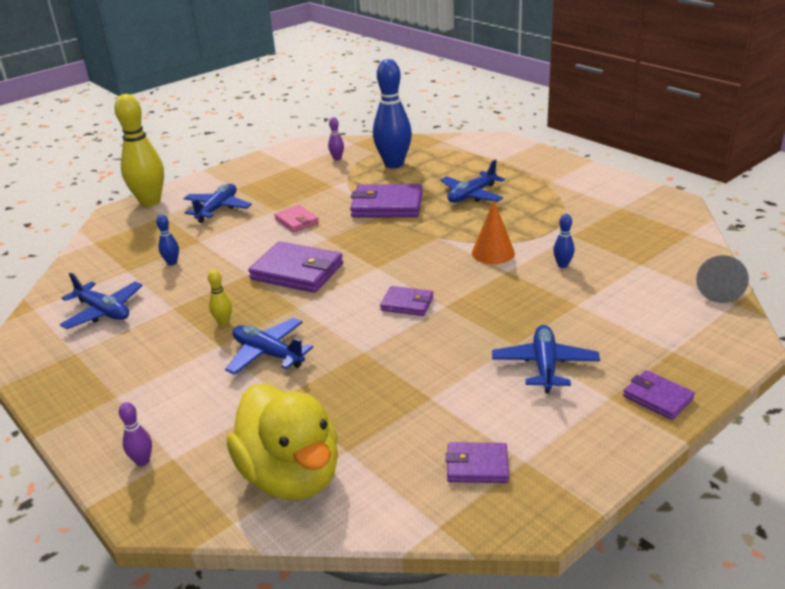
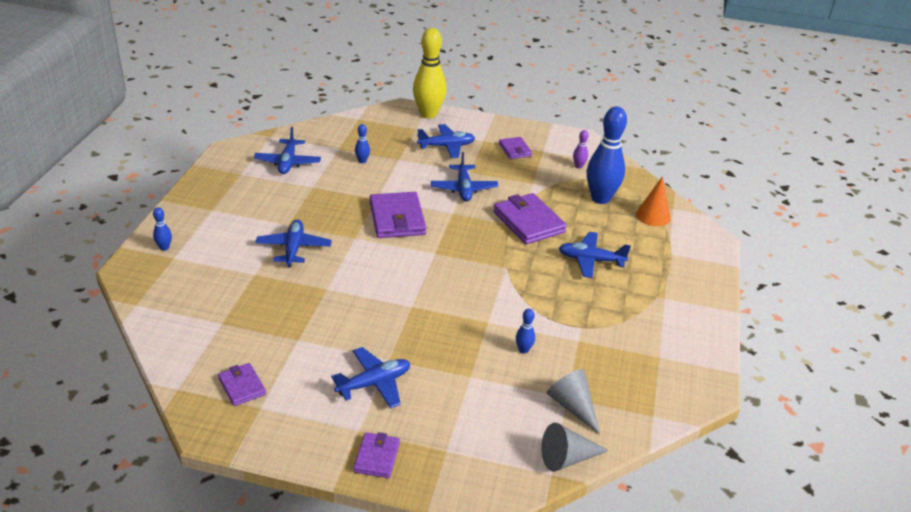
camera: 50 degrees right, 5 degrees up
(142, 461) = (164, 248): purple bowling pin -> blue bowling pin
(223, 322) = (313, 214): yellow bowling pin -> none
(291, 476) = (185, 310): yellow duck -> none
(297, 221) = (463, 189): pink wallet -> blue plane
(407, 304) = (399, 286): purple wallet -> purple wallet (515, 150)
(493, 253) = (508, 304): orange cone -> orange cone (653, 216)
(655, 265) = (572, 406): none -> grey cone

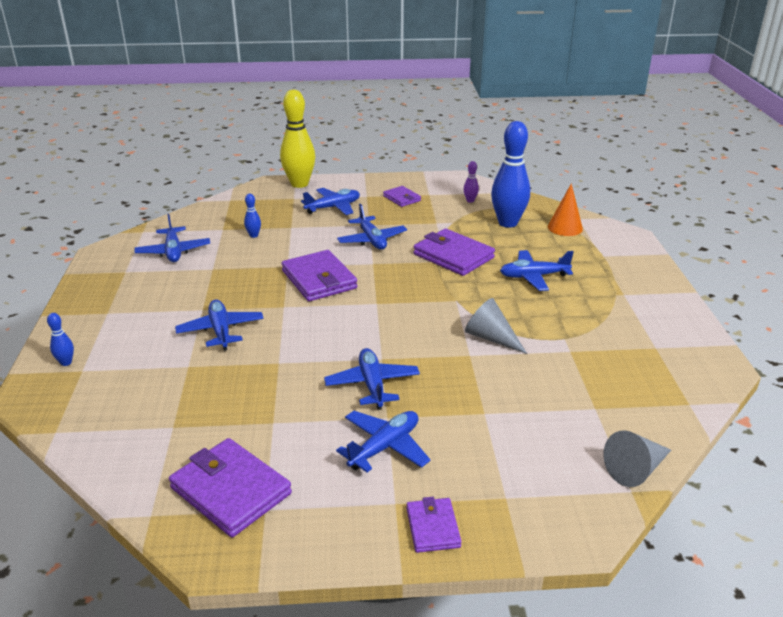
camera: 15 degrees left, 5 degrees down
(242, 386) = (230, 491): purple wallet -> purple wallet, size x1.79
(392, 328) = (372, 385): none -> blue plane
(523, 350) = (522, 373): blue bowling pin -> none
(572, 406) = (606, 415): grey cone -> grey cone (491, 338)

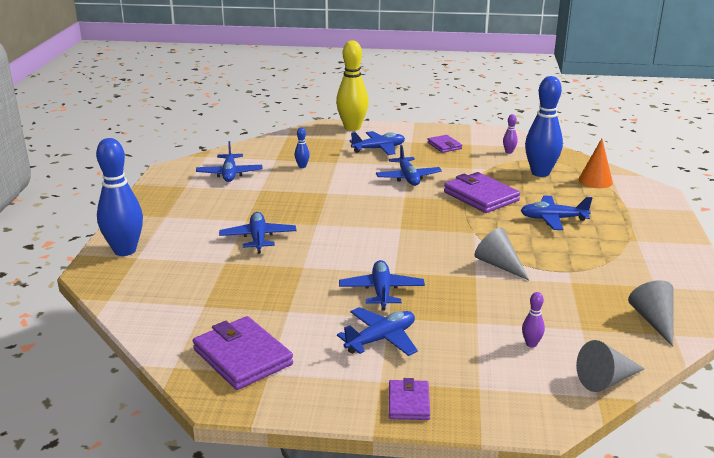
camera: 10 degrees right, 5 degrees down
(66, 362) = (125, 250): blue bowling pin -> blue bowling pin, size x2.37
(319, 279) = (353, 206): purple wallet -> none
(547, 433) = (531, 344): none -> purple bowling pin
(665, 389) = (653, 321): none -> grey cone

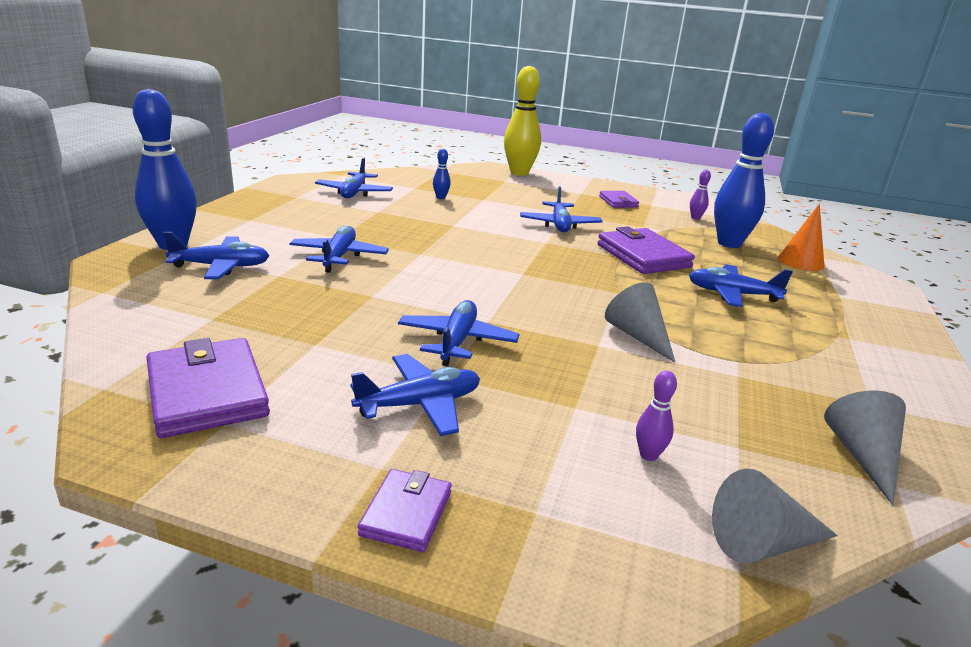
camera: 10 degrees right, 0 degrees up
(379, 149) = (539, 194): blue plane -> blue plane (221, 267)

